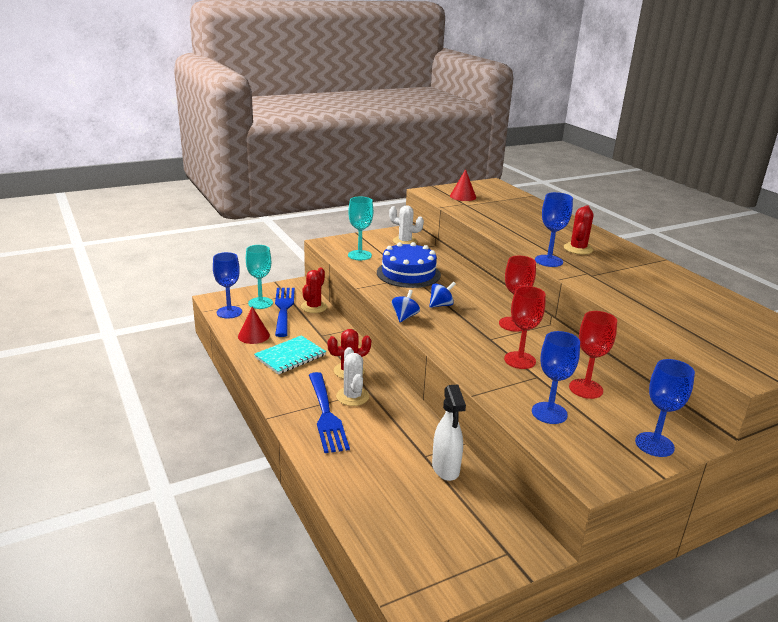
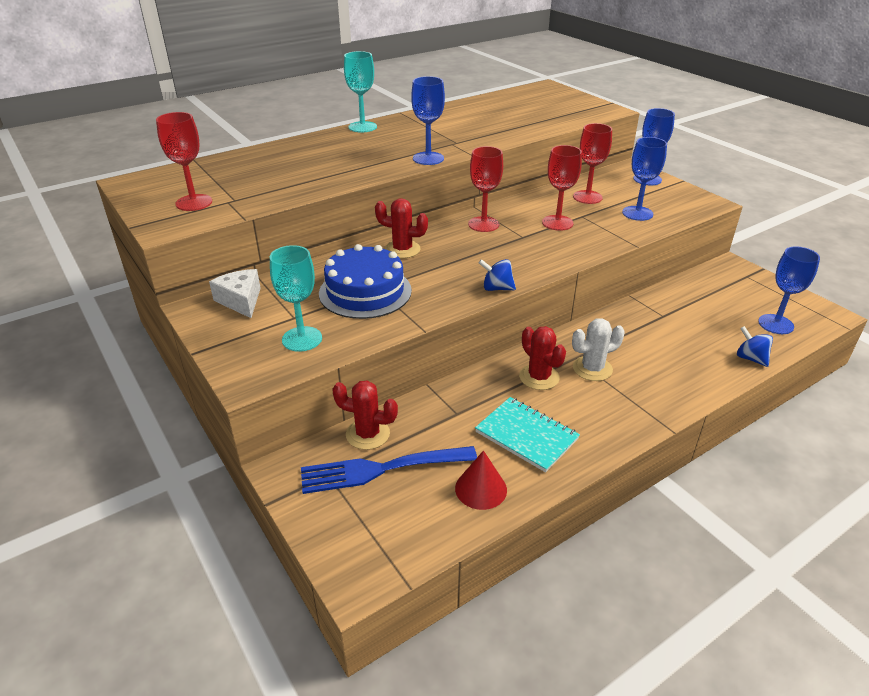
camera: 95 degrees left, 10 degrees up
(229, 312) = (407, 543): blue goblet -> blue goblet (775, 324)
(260, 303) = (363, 505): turquoise goblet -> turquoise goblet (362, 127)
(326, 415) = (639, 384): blue fork -> none
(404, 241) = (241, 301): white cactus -> white cheese
(441, 305) = (455, 265): blue spinning top -> blue spinning top (750, 358)
(445, 469) = (673, 304): white spray bottle -> none
(463, 196) = (194, 203): red cone -> red goblet
(578, 249) = (386, 144): red cactus -> red cactus (402, 249)

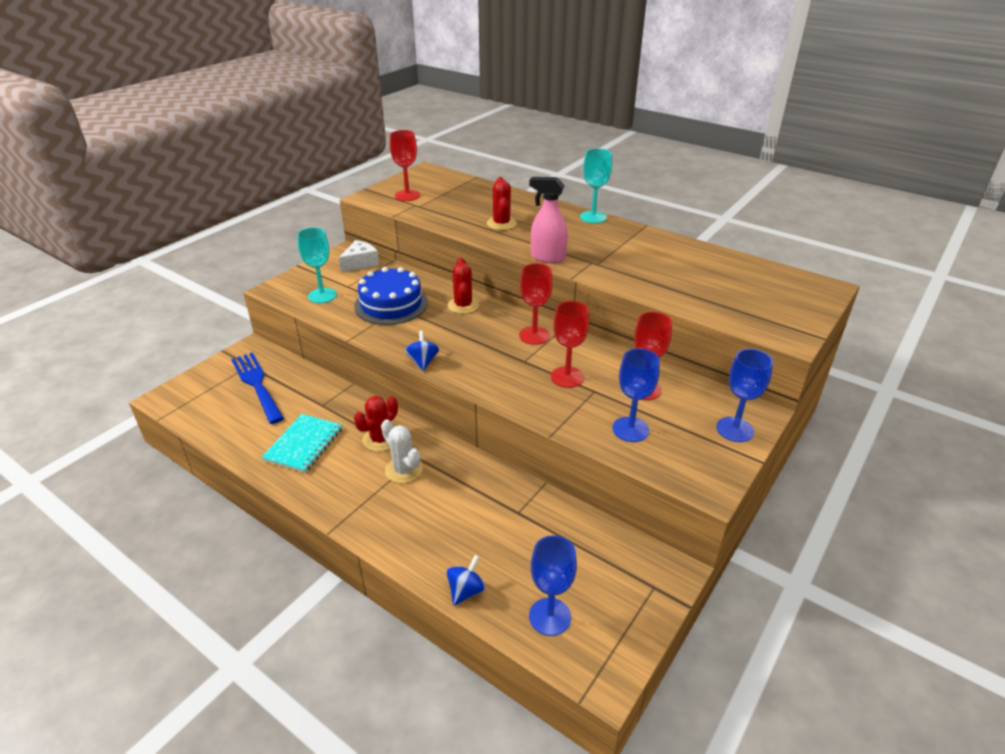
camera: 70 degrees right, 0 degrees up
(368, 434) = (290, 370): red cactus -> red cactus (501, 224)
(428, 158) = (547, 258): blue goblet -> pink spray bottle
(481, 489) = (243, 432): red cone -> none

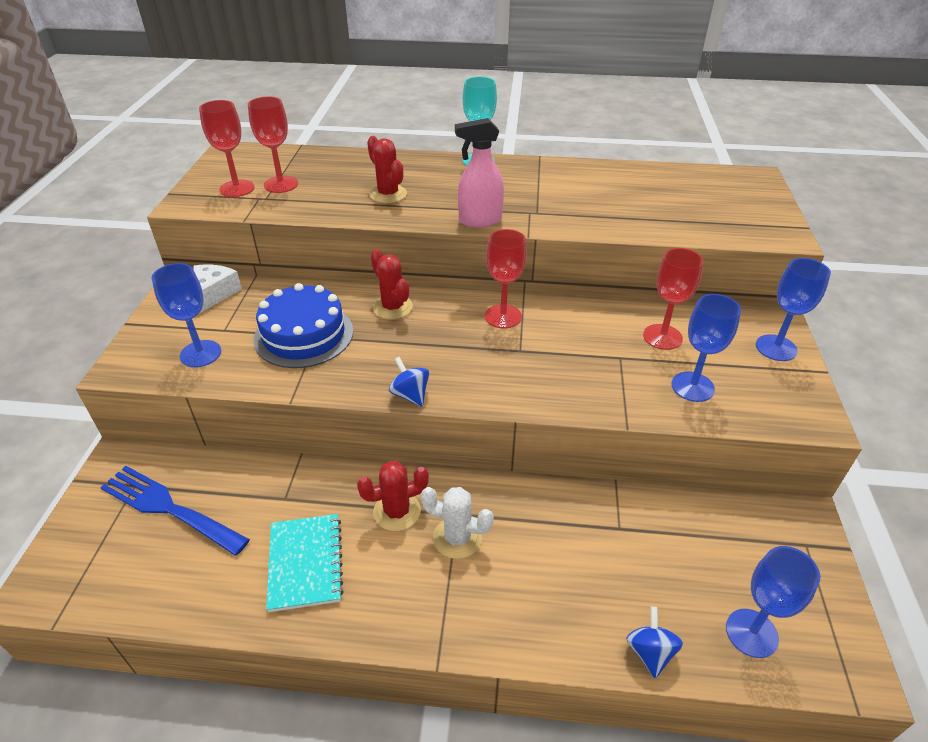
camera: 30 degrees left, 5 degrees up
(322, 295) = (200, 354): turquoise goblet -> blue goblet
(380, 439) = (397, 511): red cactus -> red cactus turned 60 degrees clockwise
(567, 377) = (580, 352): red goblet -> red goblet (281, 184)

